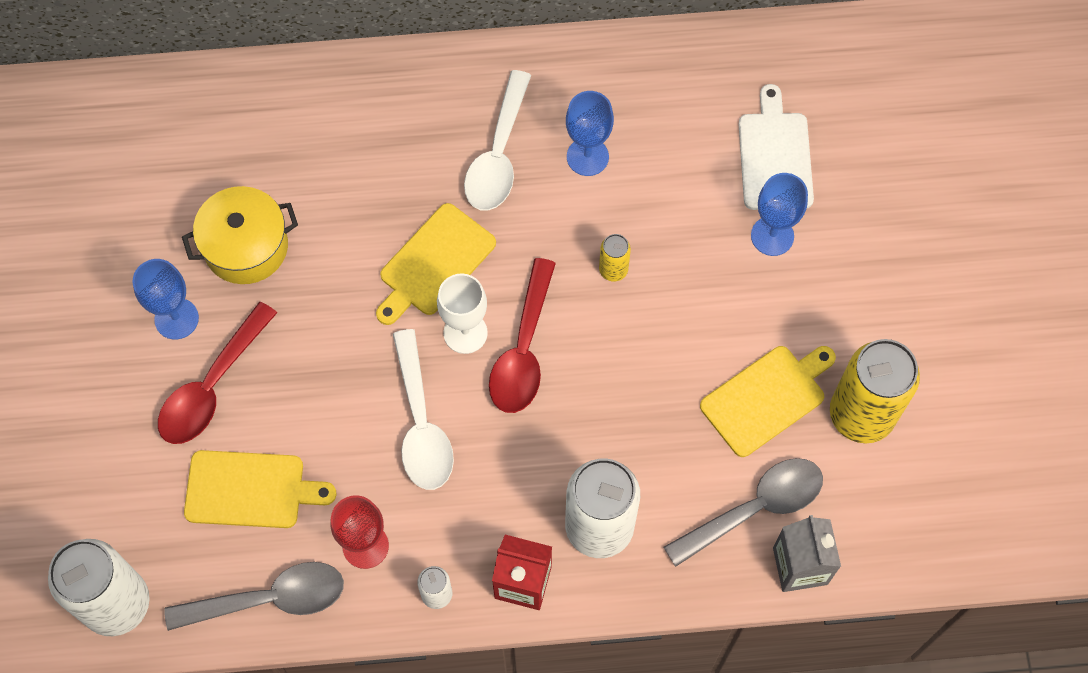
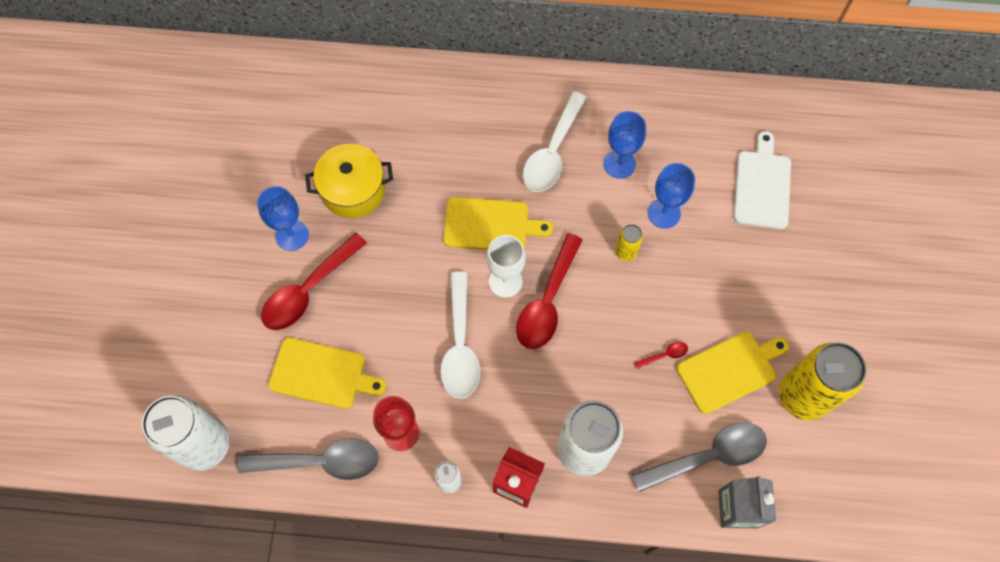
camera: 10 degrees right, 0 degrees up
(434, 263) = (490, 225): yellow cutting board -> yellow cutting board turned 135 degrees counterclockwise
(682, 393) = (664, 355): none -> red spoon
(772, 236) = (752, 246): blue goblet -> blue goblet (664, 213)

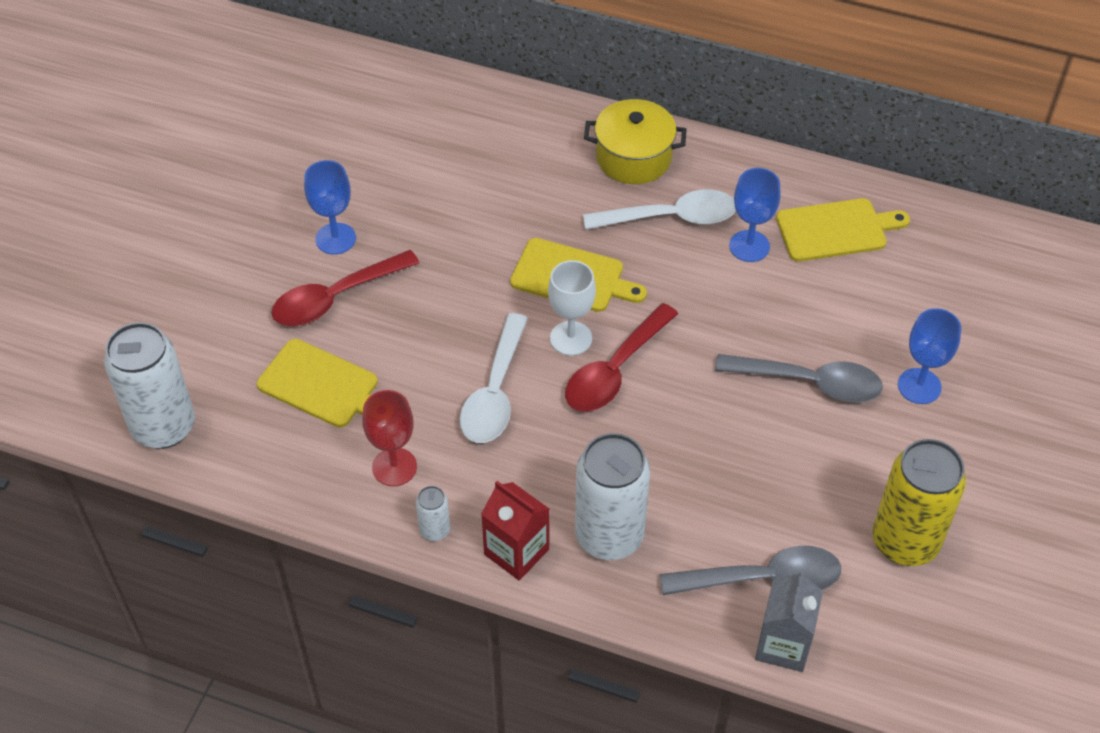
camera: 15 degrees right, 15 degrees down
(320, 462) = (290, 475): grey spoon -> grey spoon (810, 383)
(353, 190) = (421, 208): yellow pot -> yellow pot (633, 158)
(552, 152) = (671, 217): white spoon -> white spoon turned 135 degrees counterclockwise
(625, 252) = (728, 339): yellow can -> none
(664, 213) = (788, 309): blue goblet -> blue goblet (919, 386)
(664, 355) = (742, 458): red spoon -> none
(730, 370) = (820, 493): yellow cutting board -> yellow cutting board (836, 230)
(762, 186) = (922, 305): white cutting board -> none

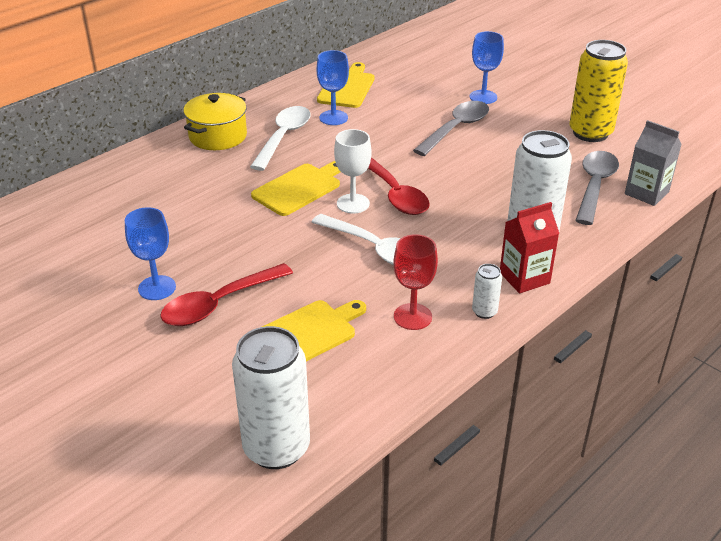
camera: 65 degrees left, 15 degrees down
(335, 298) = (219, 304): red spoon -> red spoon turned 60 degrees clockwise

